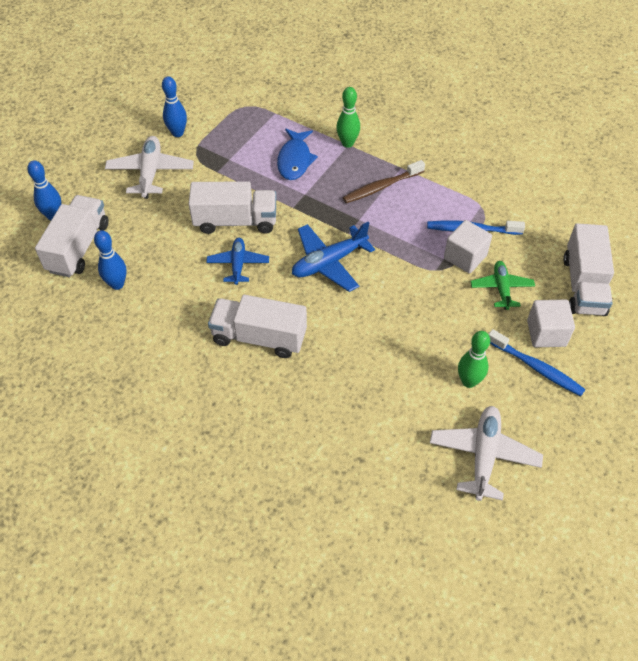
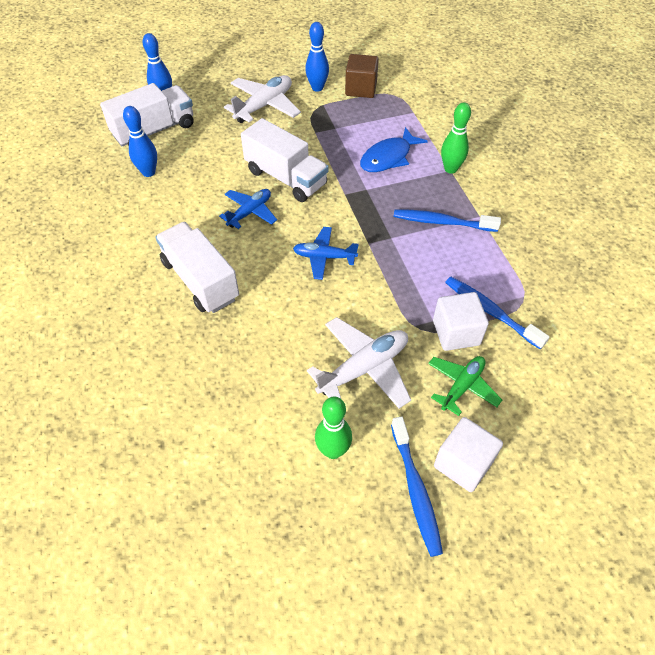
camera: 40 degrees right, 0 degrees up
(214, 115) = (361, 89): none -> brown cube
(329, 262) = (324, 257): blue plane -> blue plane, size x0.66
(381, 187) = (442, 222): brown toothbrush -> blue toothbrush
(483, 456) = (269, 533): white plane -> white plane (364, 368)
(583, 285) = (557, 445): white truck -> none

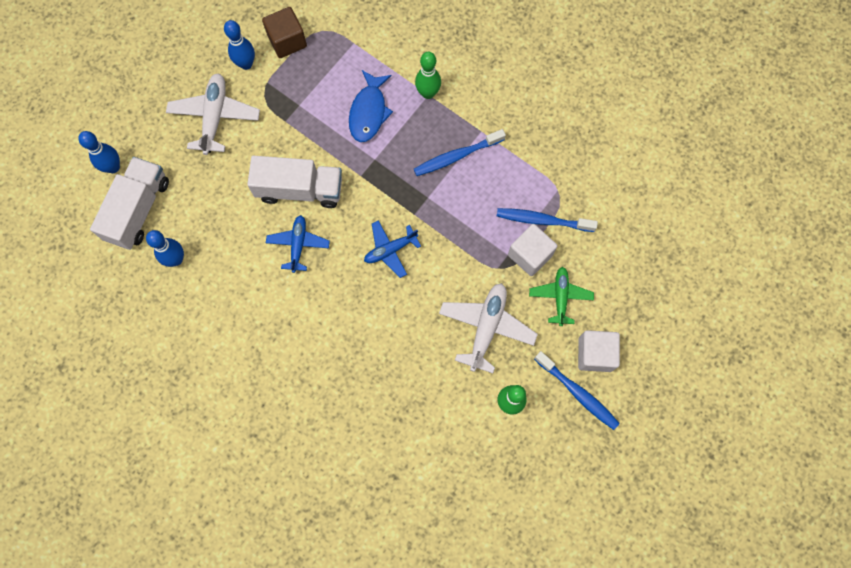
camera: 35 degrees left, 20 degrees up
(200, 280) = (312, 334): white truck -> none

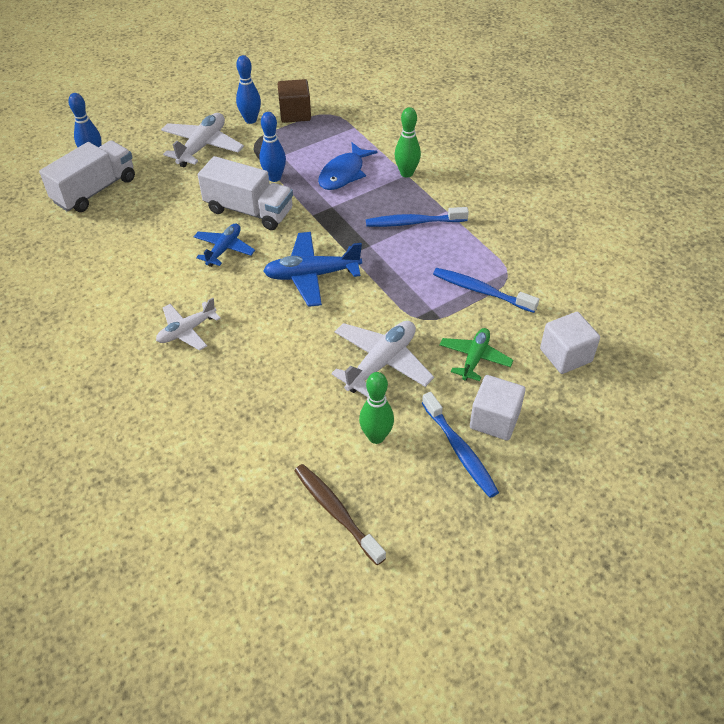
camera: 20 degrees right, 25 degrees down
(176, 259) = (105, 231): blue bowling pin -> blue bowling pin (274, 177)
(308, 349) = (187, 331): none -> white plane
(390, 250) = (312, 275): blue plane -> blue plane, size x1.53
(504, 481) = (336, 512): none -> brown toothbrush
(530, 255) = (456, 315): white cube -> white cube (565, 355)

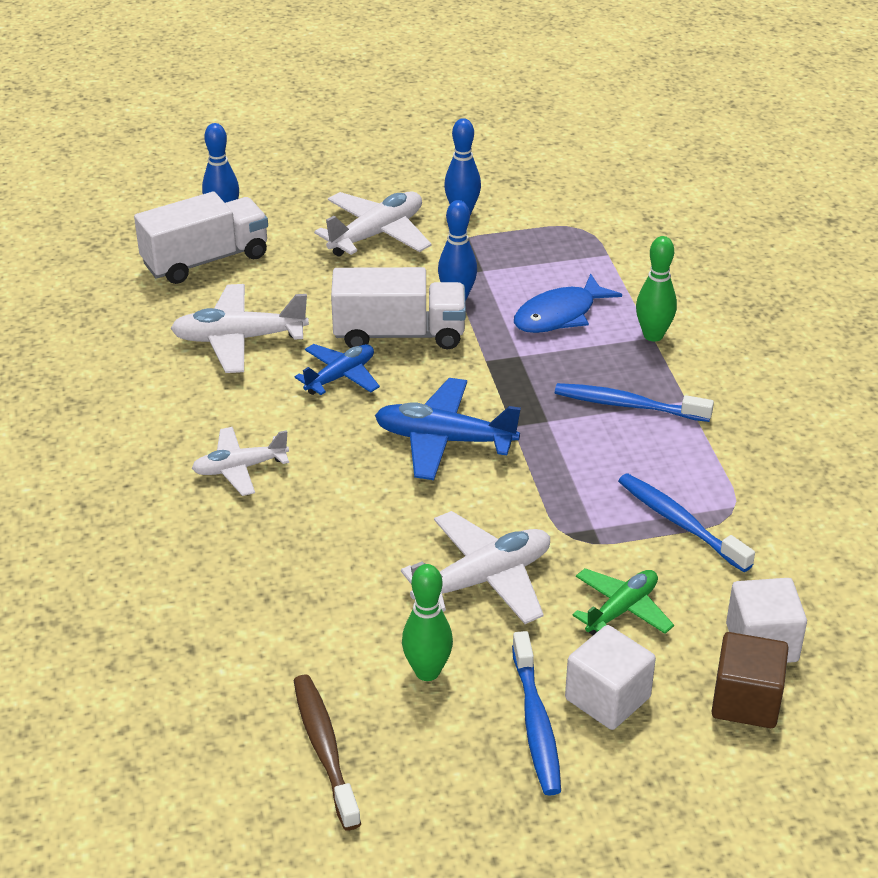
camera: 20 degrees right, 10 degrees down
(144, 240) = (239, 339): none -> white plane
(249, 211) = (399, 334): white truck -> white truck turned 45 degrees counterclockwise
(295, 114) = (530, 218): brown cube -> brown cube (746, 701)

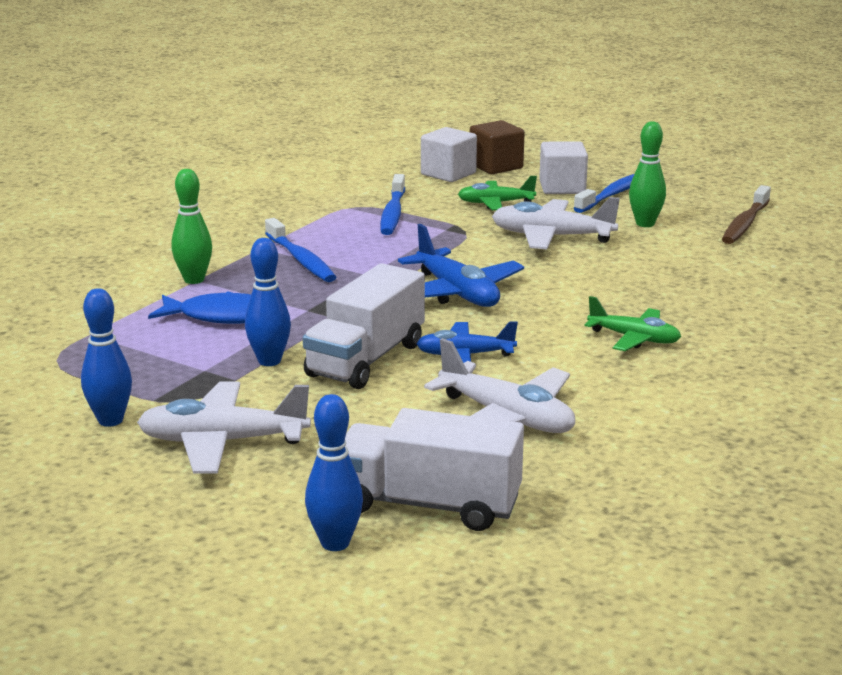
camera: 135 degrees left, 15 degrees down
(240, 468) = (634, 338): white plane -> green plane
(399, 334) = (366, 360): white truck -> white truck turned 105 degrees counterclockwise

